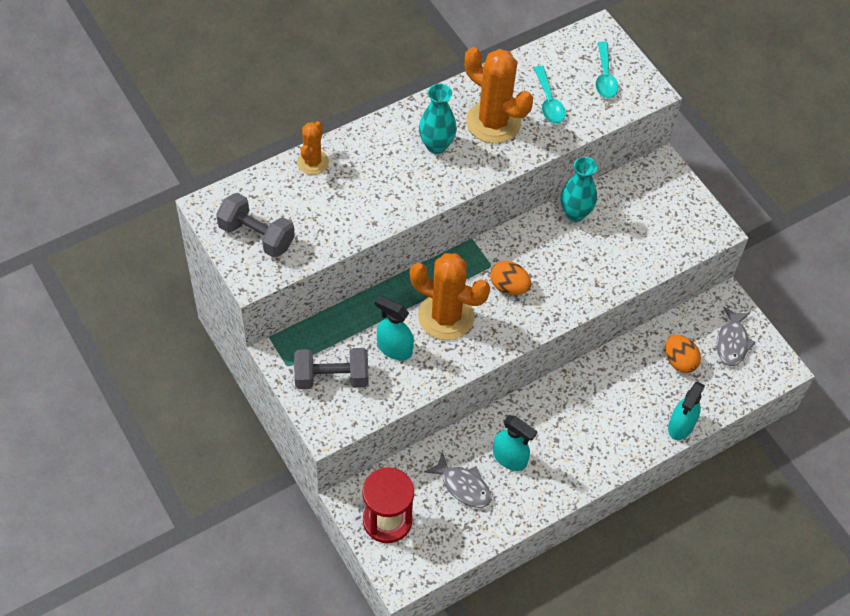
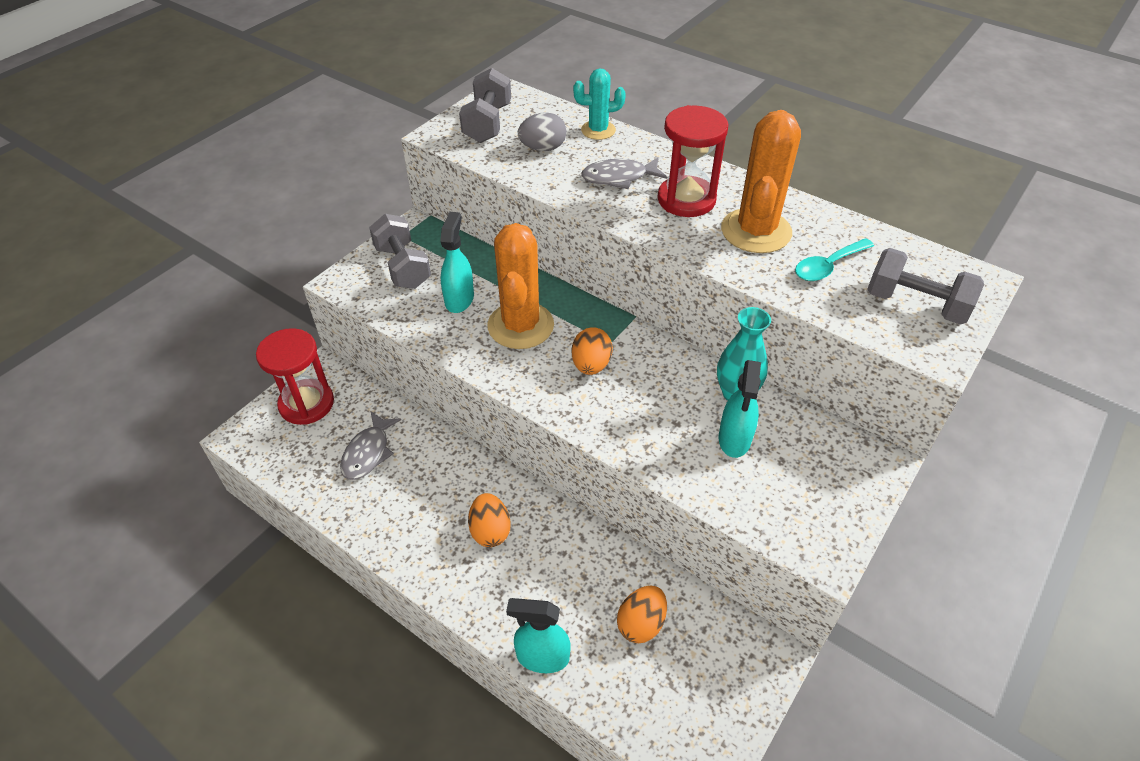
camera: 70 degrees right, 10 degrees down
(312, 162) = (598, 130): orange cactus -> turquoise cactus
(317, 209) = (543, 148): none -> grey egg
(436, 145) = (686, 199): turquoise vase -> red hourglass
(510, 458) = (419, 483): turquoise spray bottle -> turquoise spray bottle (734, 439)
(573, 424) = (490, 531): none -> orange egg
(605, 77) = (915, 304): turquoise spoon -> grey dumbbell
(732, 342) = (709, 684): grey fish -> grey fish (619, 177)

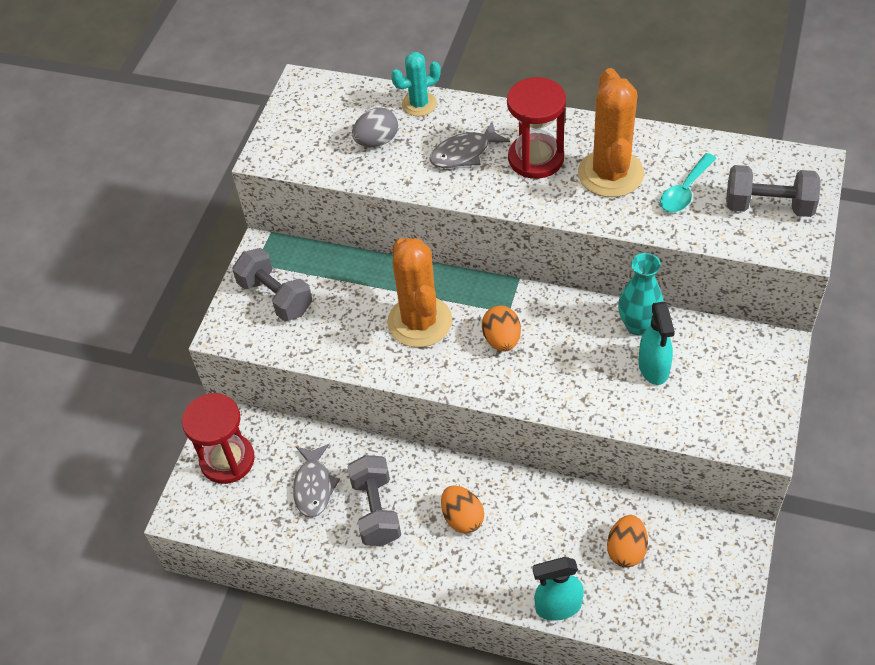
camera: 15 degrees left, 5 degrees up
(459, 299) = (349, 313): turquoise spray bottle -> none
(487, 123) = (308, 128): grey dumbbell -> grey dumbbell (376, 510)

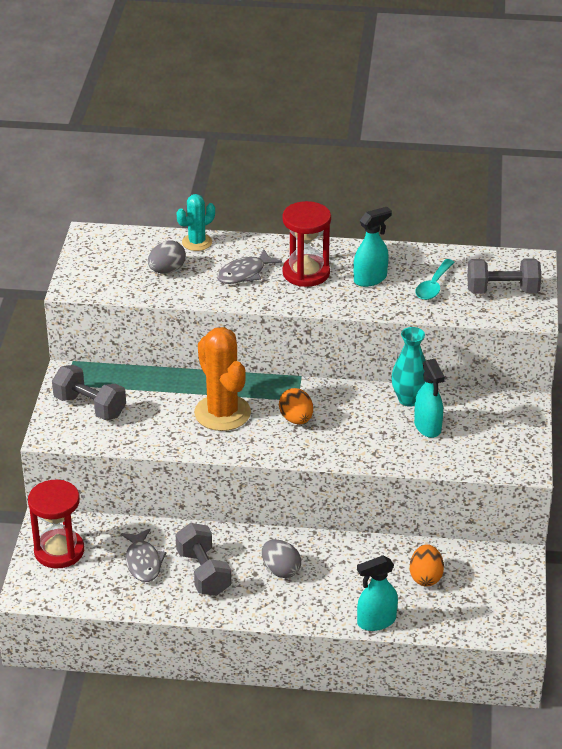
camera: 15 degrees left, 15 degrees down
(462, 518) = (281, 570): orange egg -> grey egg
(610, 174) = (370, 279): orange cactus -> turquoise spray bottle

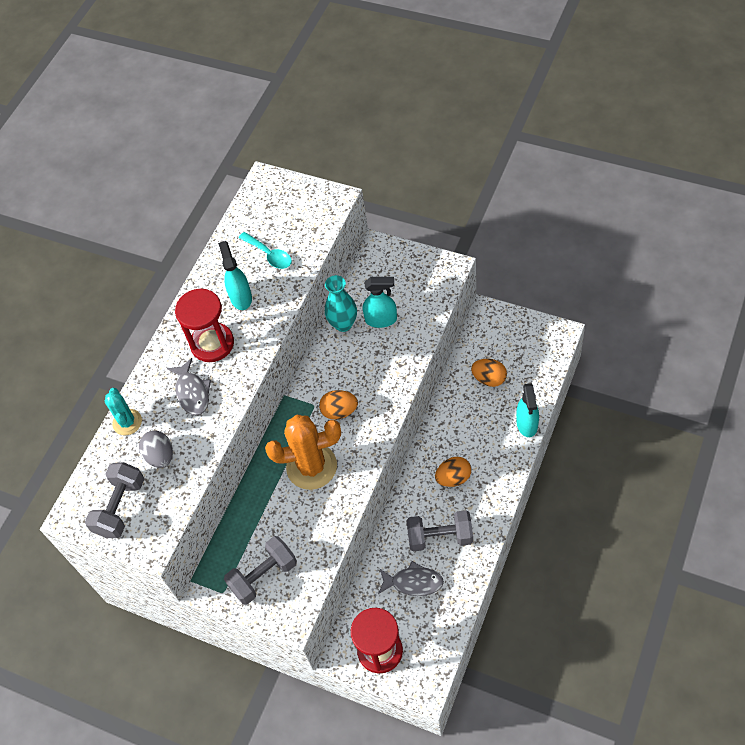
camera: 65 degrees left, 20 degrees up
(281, 570) = (453, 478): grey egg -> orange egg
(502, 291) = (295, 210): grey dumbbell -> grey dumbbell (120, 507)

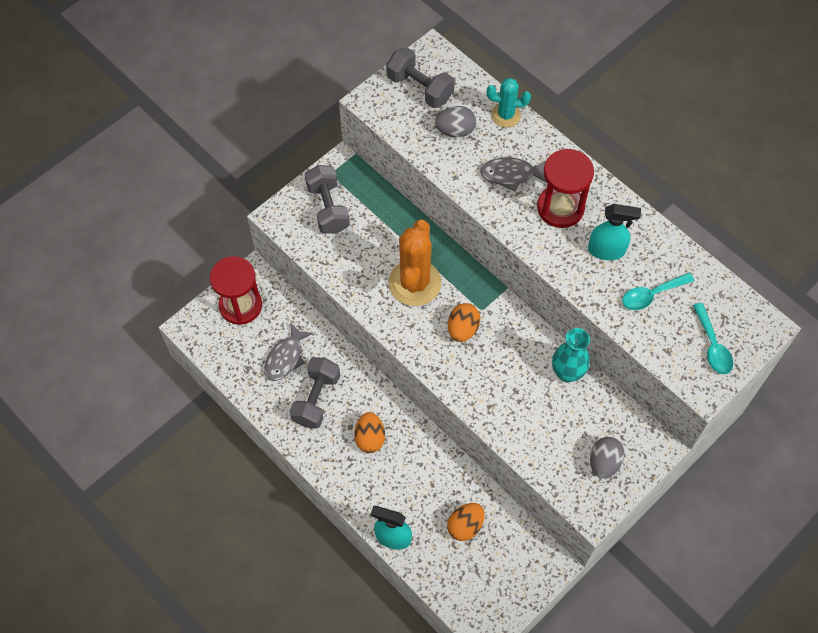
camera: 105 degrees right, 5 degrees up
(296, 204) = (712, 346): none -> turquoise spoon
(381, 320) = (555, 411): turquoise spray bottle -> none
(407, 274) = (604, 463): none -> grey egg

